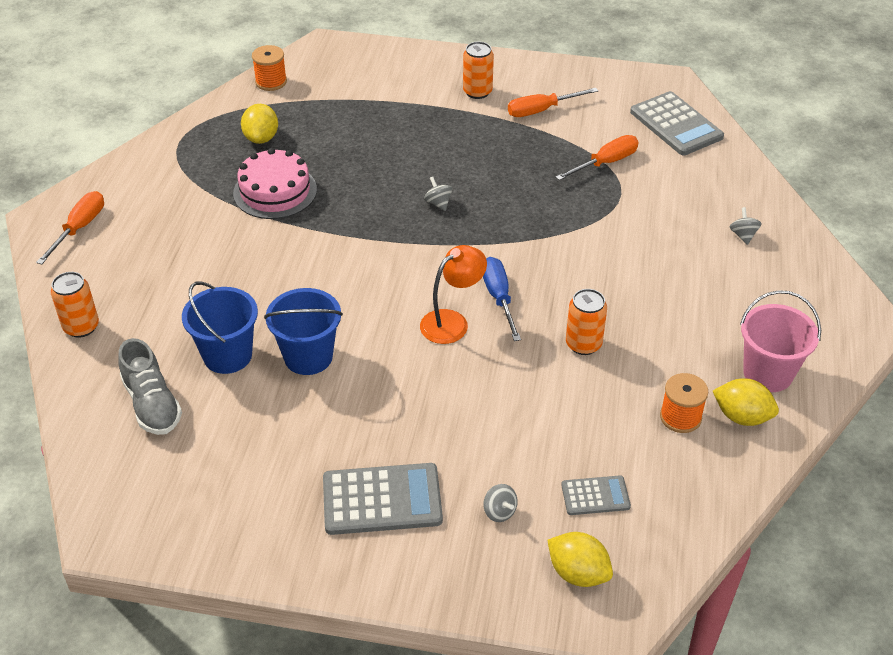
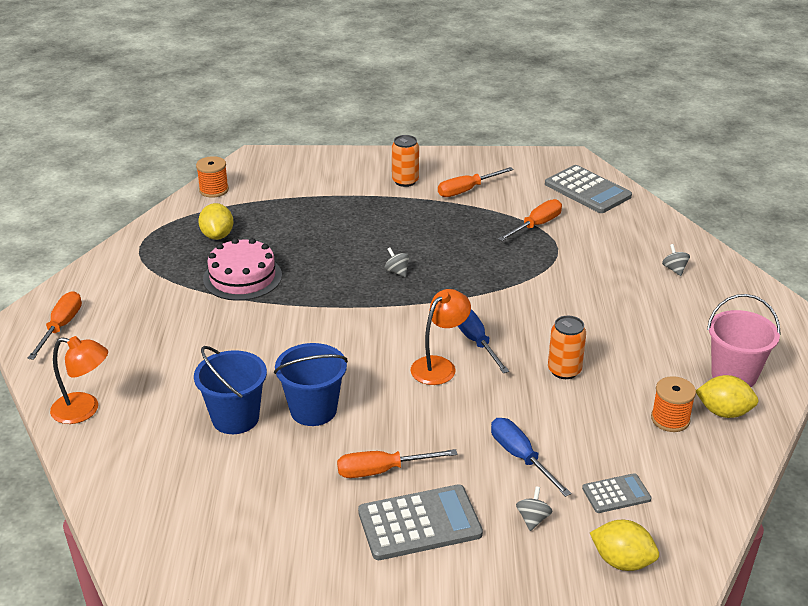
camera: 10 degrees left, 10 degrees down
(81, 327) = (84, 410): orange can -> orange lamp
(152, 404) = (172, 469): grey shoe -> none
(360, 435) = (382, 470): none -> orange screwdriver
(499, 512) = (533, 519): grey spinning top -> grey spinning top turned 120 degrees counterclockwise
(507, 440) = (521, 457): none -> blue screwdriver

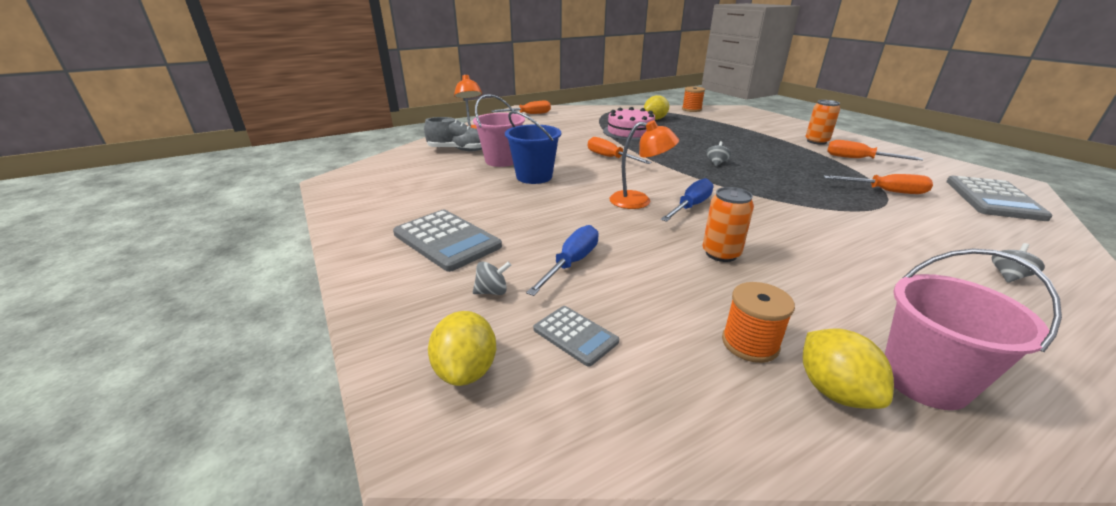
camera: 60 degrees right, 5 degrees down
(154, 443) = (459, 150): none -> grey shoe
(235, 418) = (501, 161): blue bucket -> pink bucket
(382, 470) = (495, 212): orange screwdriver -> orange screwdriver (610, 158)

